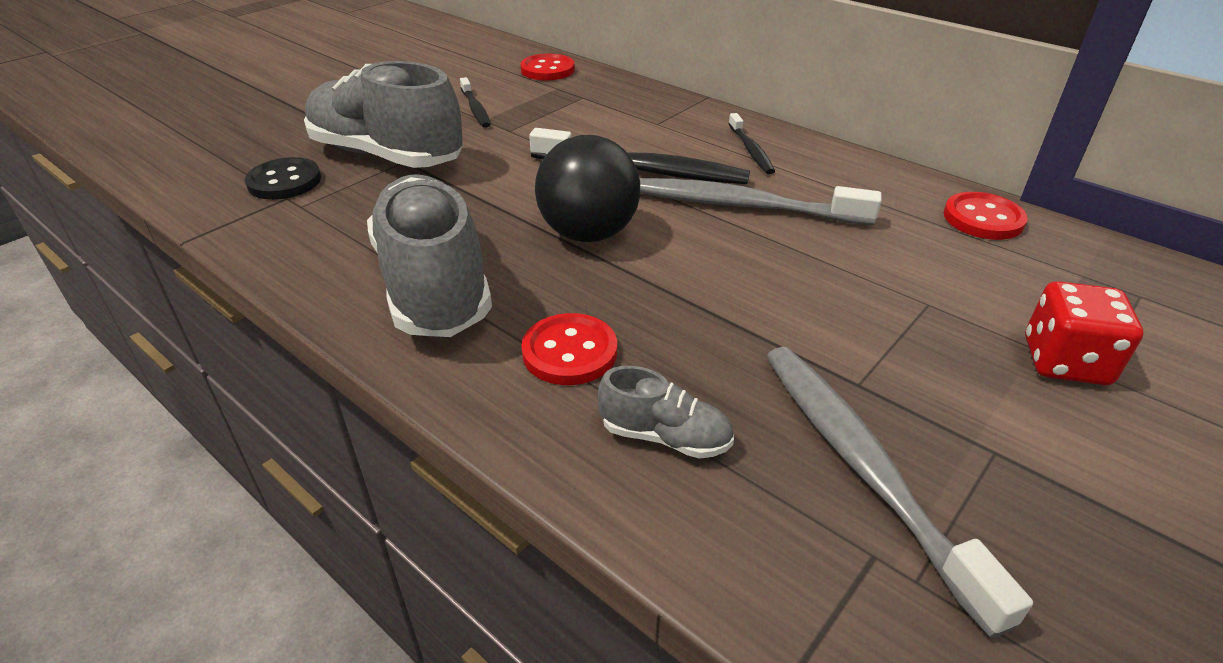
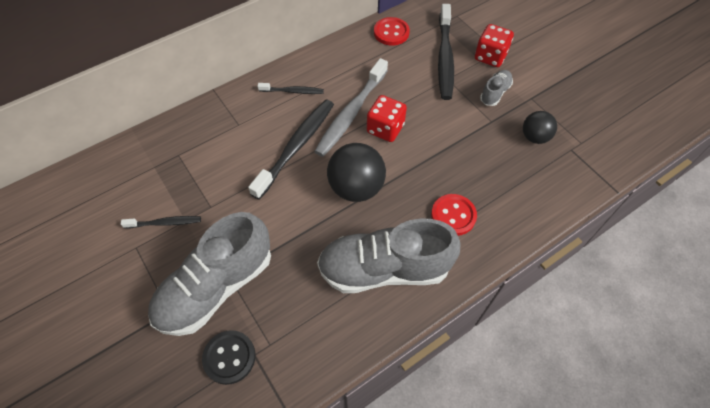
camera: 75 degrees left, 20 degrees up
(547, 70) = (117, 166): red button -> none
(665, 436) = (511, 193): grey shoe -> grey shoe (495, 93)
(735, 245) = (385, 129): none -> red dice
(863, 468) = (534, 137): grey toothbrush -> black ball
(986, 293) = (445, 58): none -> black toothbrush

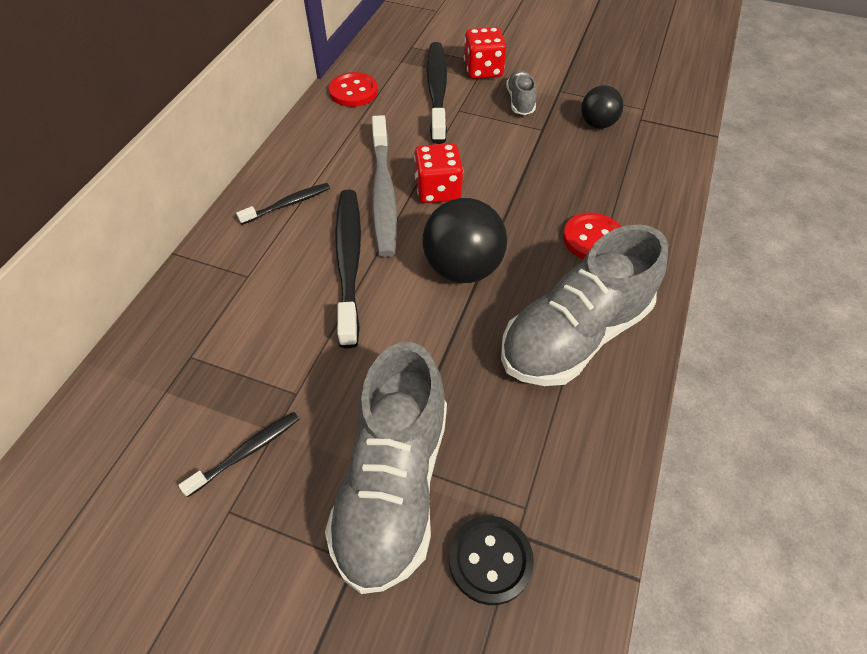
camera: 35 degrees left, 5 degrees down
(445, 58) = (437, 91): black toothbrush -> black toothbrush turned 150 degrees counterclockwise

